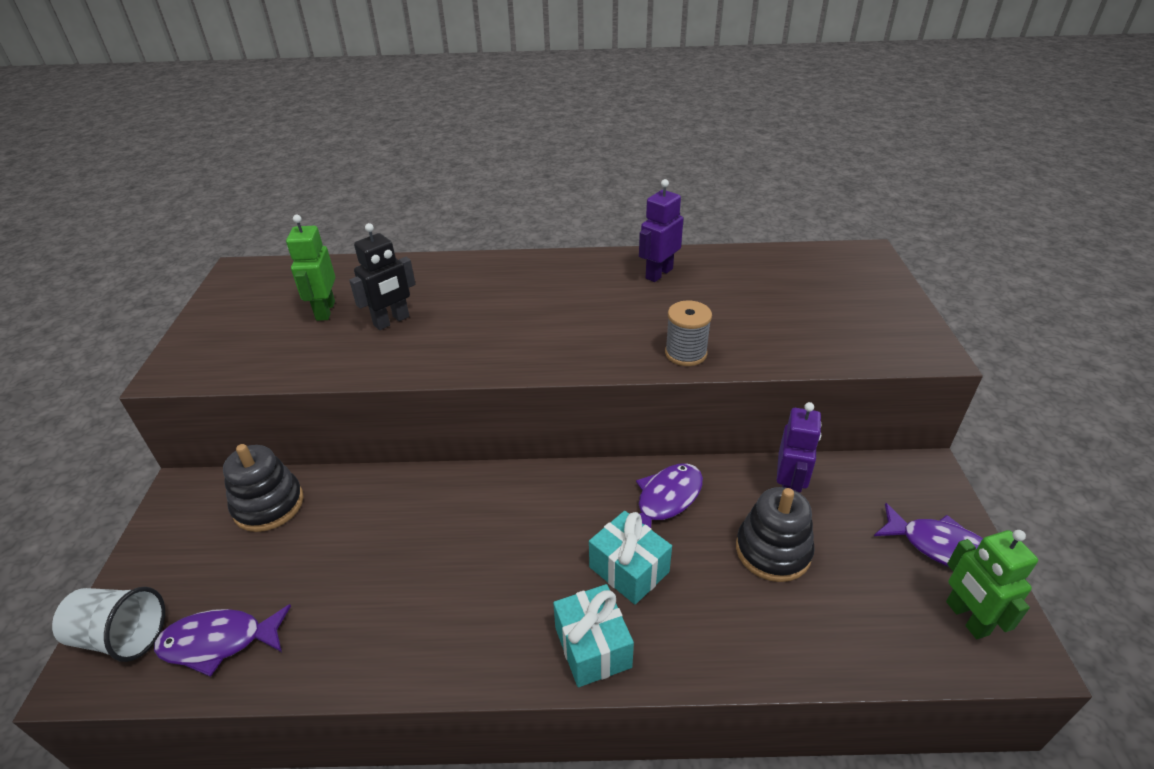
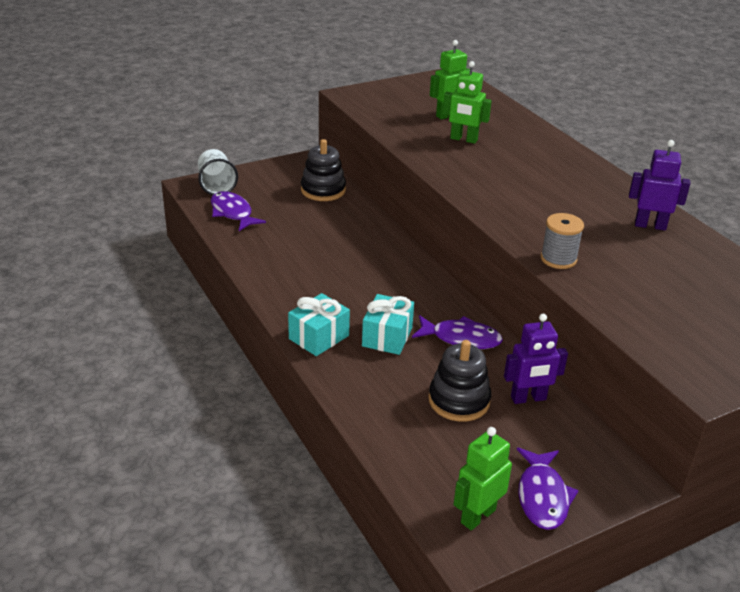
camera: 60 degrees right, 5 degrees down
(391, 321) = (463, 139): black robot -> green robot

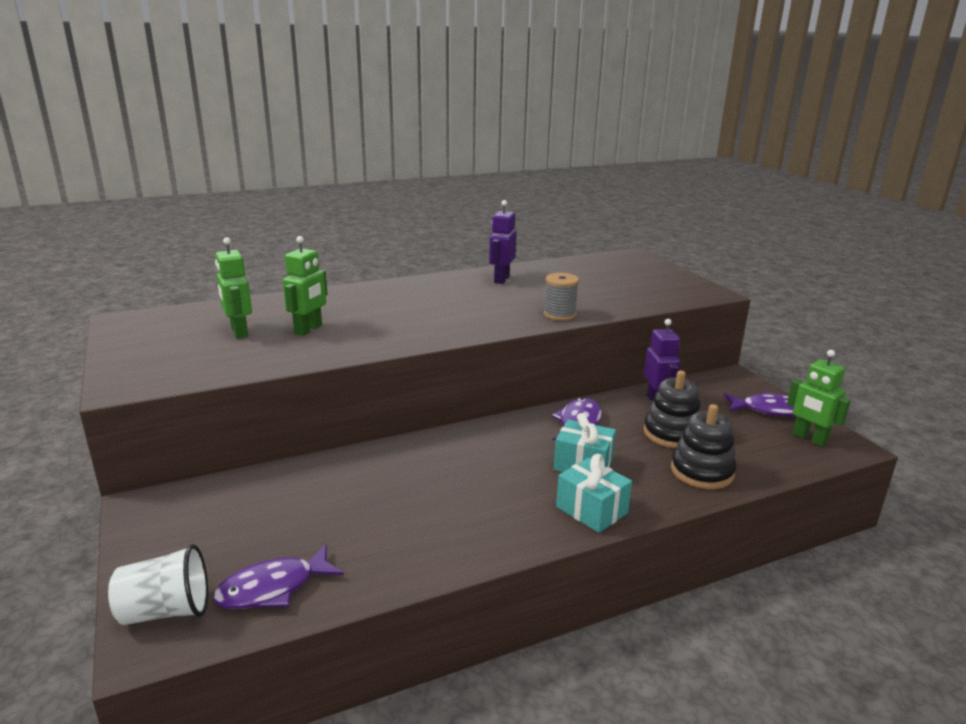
camera: 85 degrees left, 10 degrees down
(323, 190) = (243, 495): black stacking toy -> black stacking toy (702, 471)

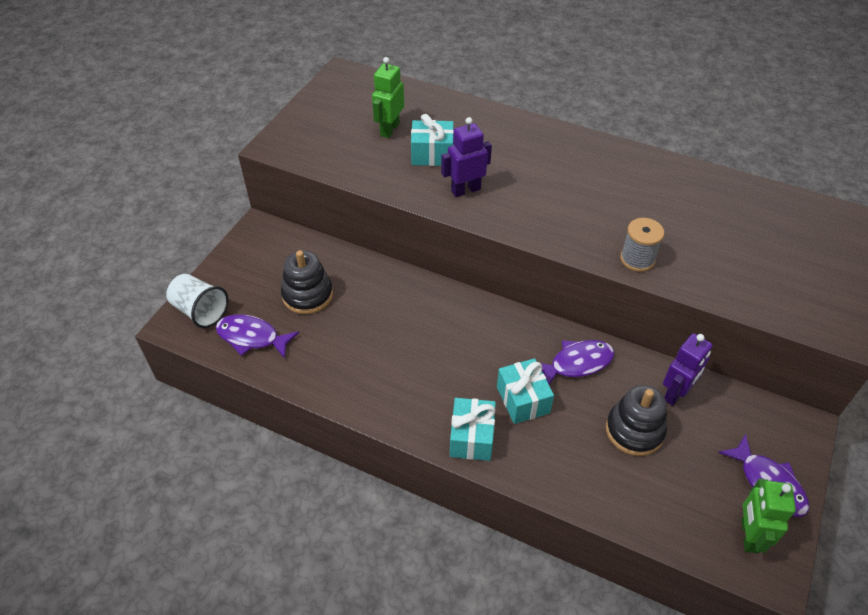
camera: 50 degrees right, 25 degrees up
(308, 329) = (432, 154): green robot -> turquoise gift
(501, 279) = (660, 181): purple robot -> purple robot (465, 190)
(702, 471) = (598, 479): black stacking toy -> black stacking toy (307, 295)

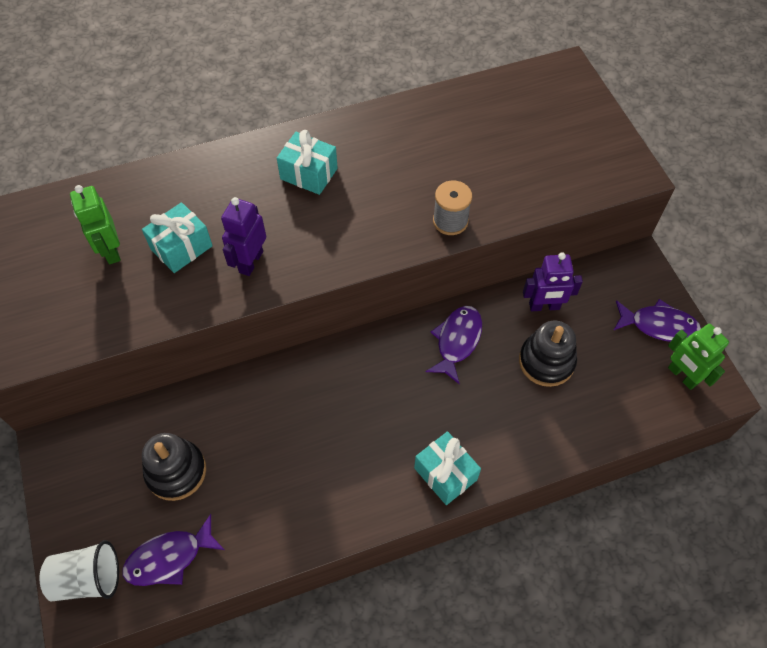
camera: 45 degrees left, 10 degrees up
(523, 400) = (449, 407): turquoise gift -> turquoise gift (309, 173)
(676, 393) = (544, 306): purple robot -> purple robot turned 90 degrees clockwise

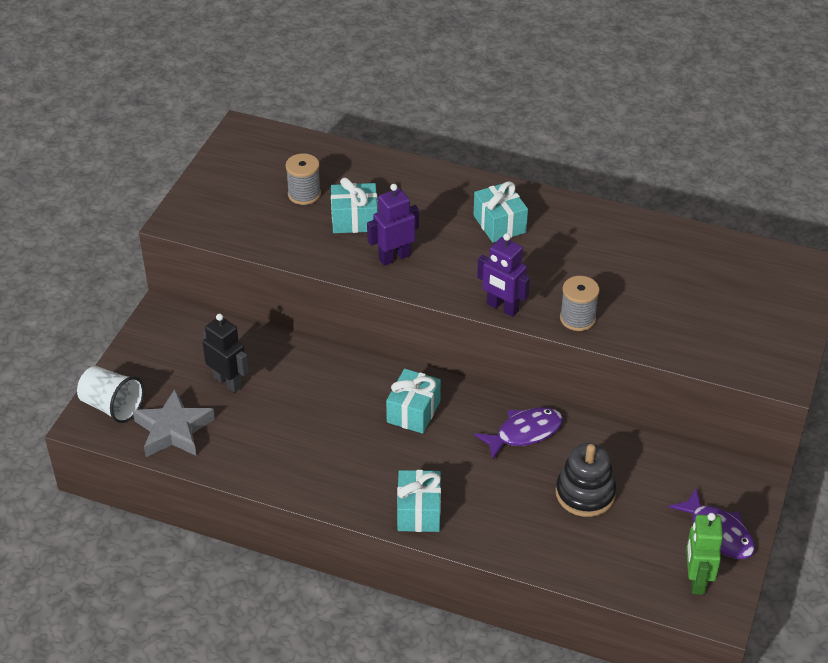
camera: 40 degrees right, 15 degrees down
(111, 250) = (304, 194): green robot -> grey spool
(169, 558) = (173, 430): purple fish -> grey star
(176, 471) = (228, 382): black stacking toy -> black robot
(357, 385) = (413, 412): none -> turquoise gift
(544, 306) = (628, 455): purple robot -> purple robot (502, 307)

